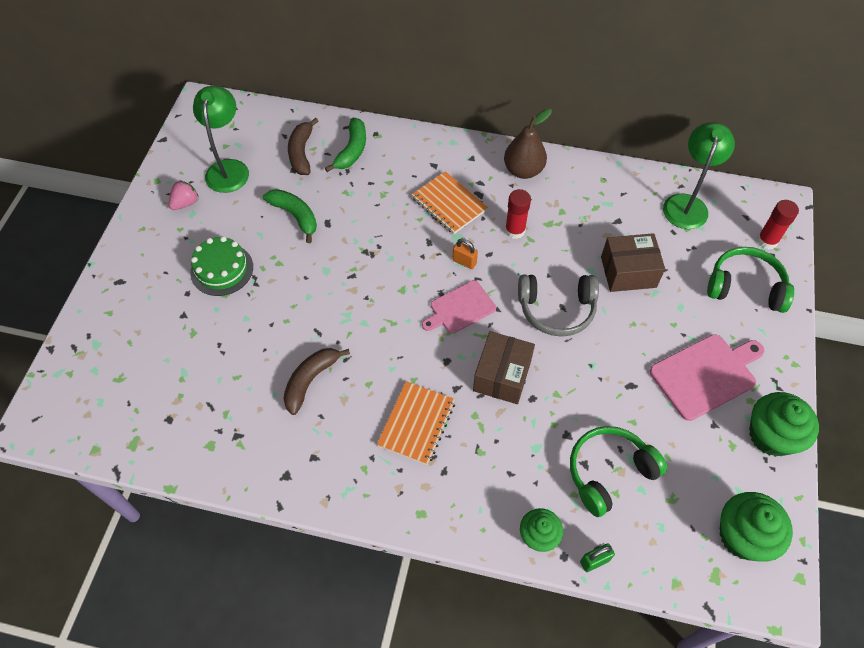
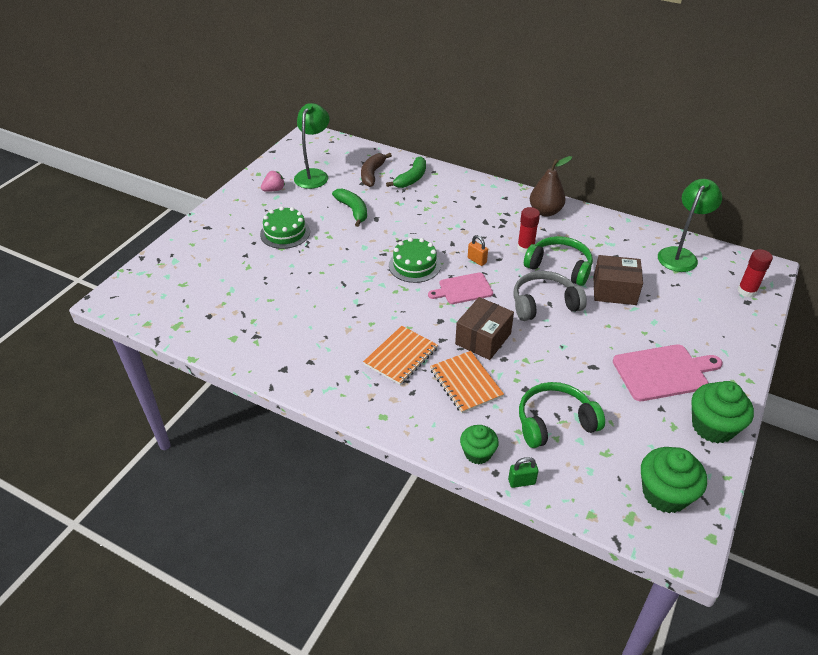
camera: 15 degrees right, 15 degrees down
(310, 380) = (326, 312): brown banana -> none
(394, 285) = (414, 265): none -> green cake
(449, 204) = (477, 223): orange notebook -> orange notebook (465, 383)
(556, 309) = (544, 304): grey headphones -> grey headphones turned 150 degrees clockwise
(745, 287) = (717, 319): green headphones -> green headphones (559, 267)

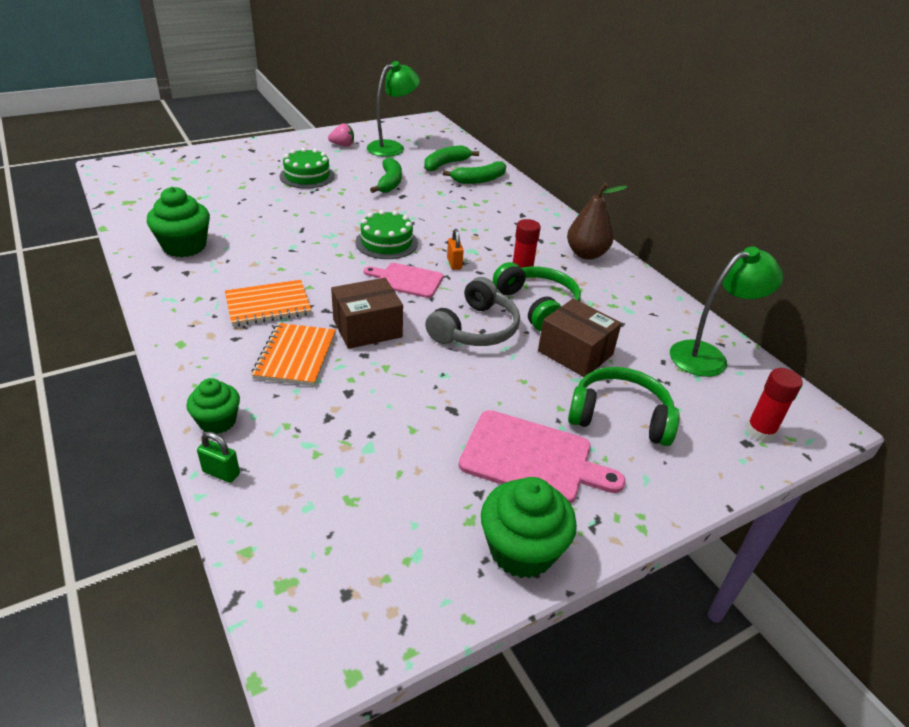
camera: 30 degrees right, 5 degrees down
(372, 174) = (446, 164): brown banana -> green banana
(544, 304) = (475, 329): grey headphones -> grey headphones turned 105 degrees clockwise
(554, 422) = (335, 438): green headphones -> green headphones (619, 417)
(665, 494) = (360, 585): green cupcake -> green cupcake (184, 246)

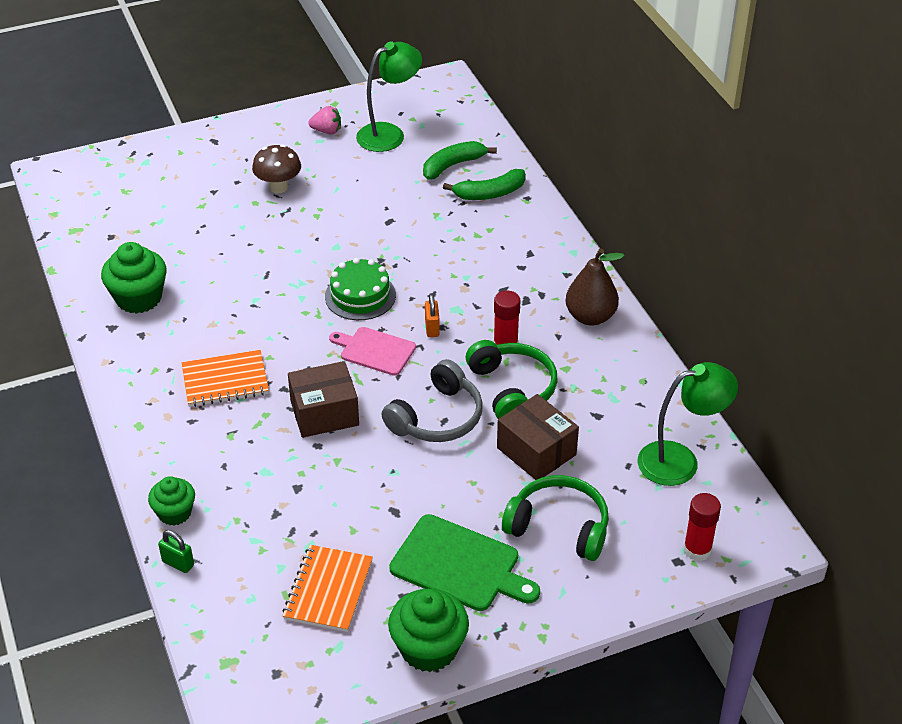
camera: 10 degrees right, 5 degrees up
(295, 356) = (249, 444): orange notebook -> orange notebook (328, 590)
(307, 176) = (278, 187): green cake -> brown mushroom
(389, 183) = (377, 198): green banana -> none
(531, 458) = (459, 565): pink cutting board -> green cutting board

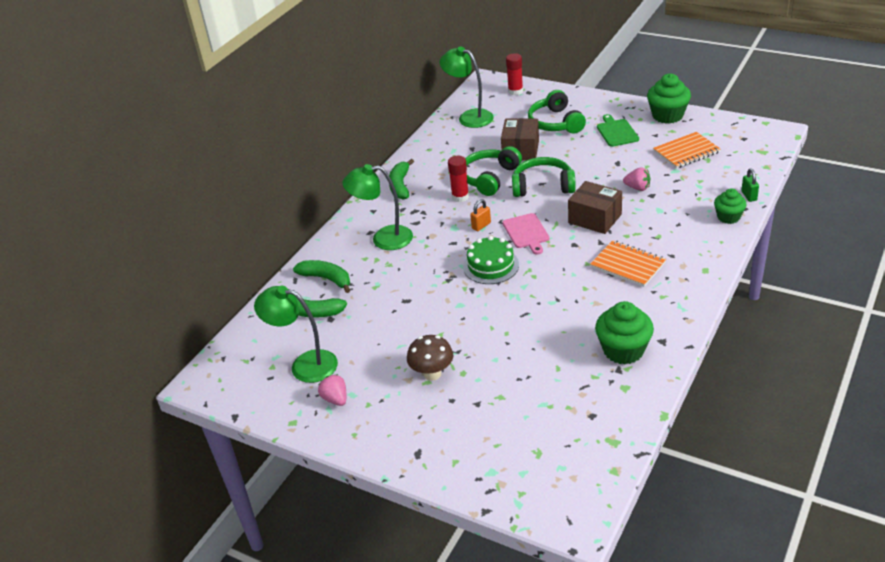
camera: 125 degrees left, 5 degrees down
(325, 487) = (637, 188): none -> pink strawberry
(437, 417) = (543, 186): grey headphones -> green headphones
(459, 565) = (616, 132): green cutting board -> green cutting board, size x0.66
(505, 255) = (383, 239): none -> green lamp
(590, 317) = (400, 185): brown pear -> green banana

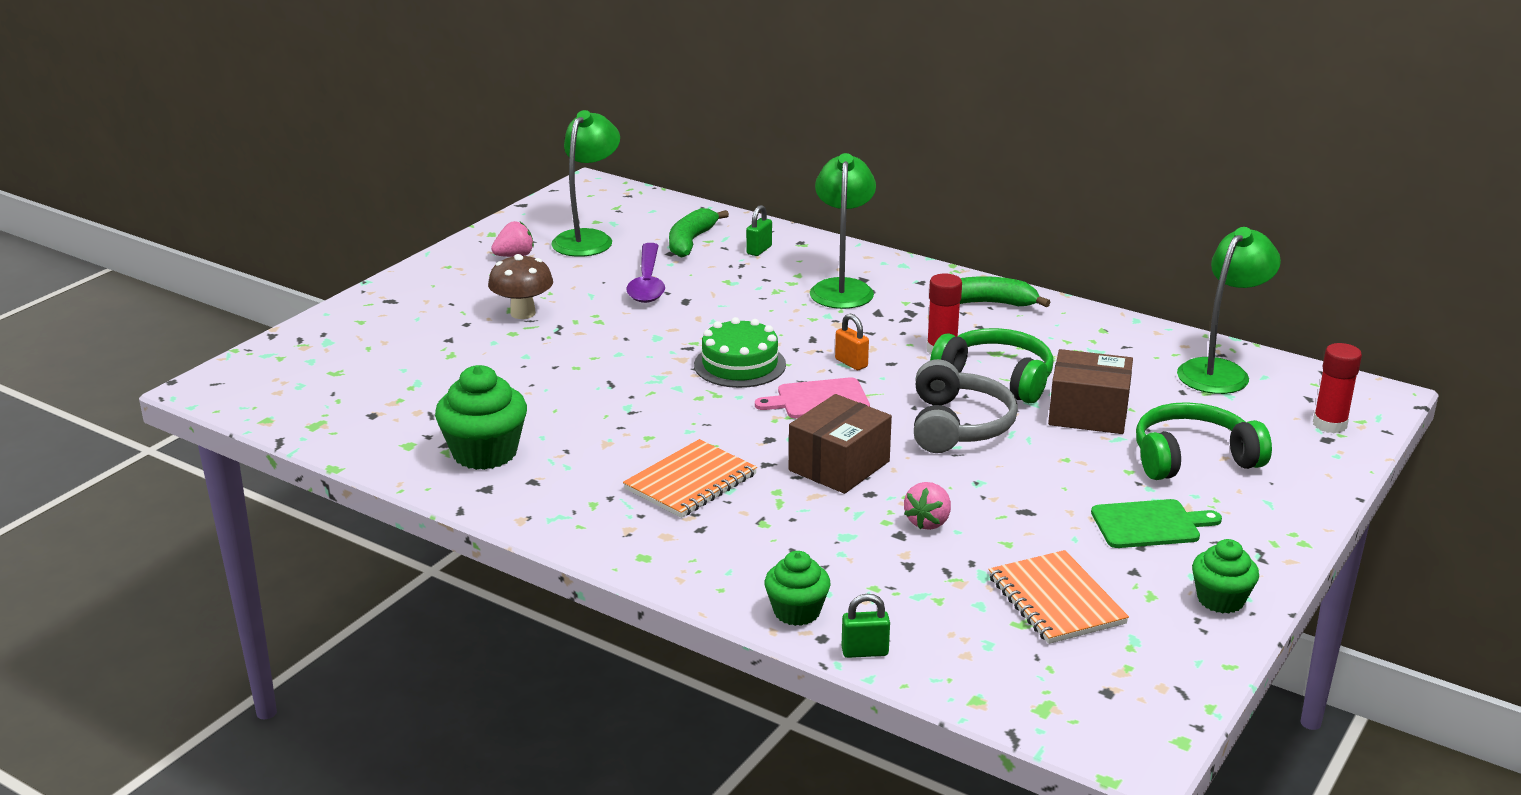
camera: 90 degrees right, 10 degrees down
(327, 279) = (759, 250): green banana -> green padlock
(379, 322) = (647, 283): none -> purple spoon
(543, 186) = (957, 425): green headphones -> grey headphones
(667, 115) = (1220, 599): green cupcake -> green cupcake, size x0.63

